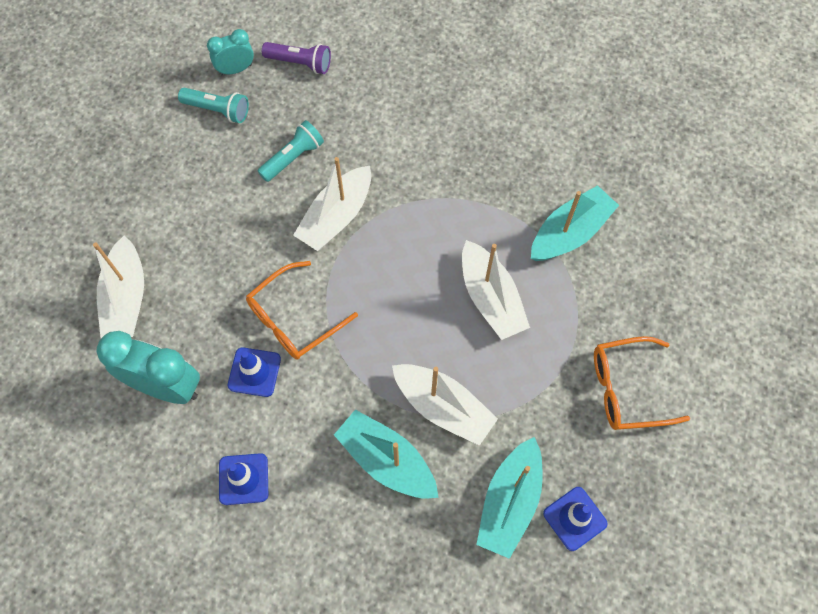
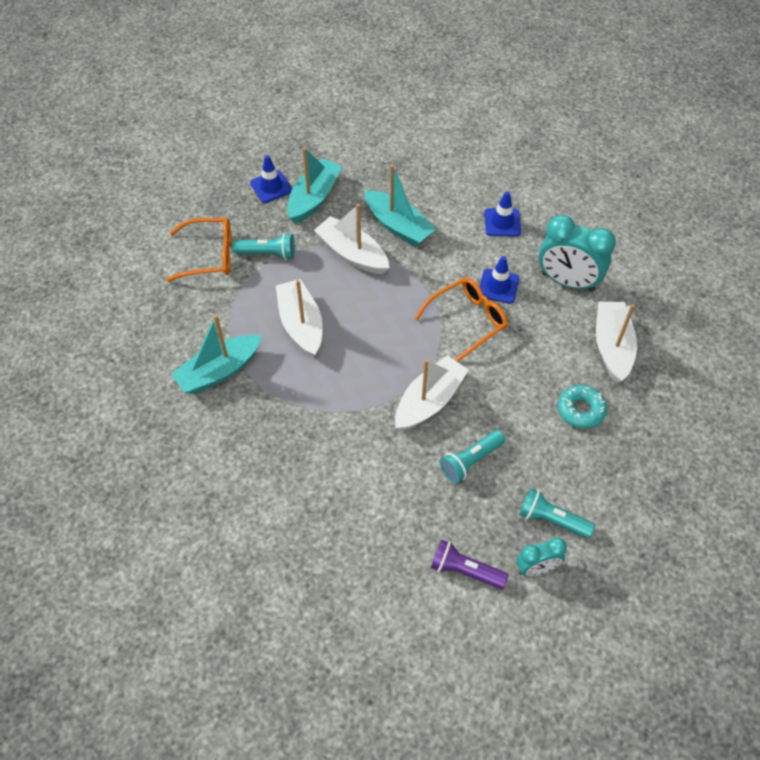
camera: 175 degrees left, 10 degrees down
(174, 219) = (580, 410): none -> turquoise donut
(552, 398) = (268, 253): none -> turquoise flashlight

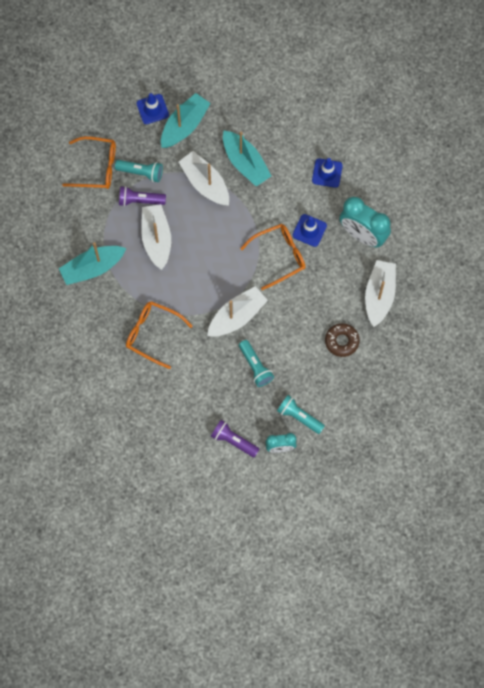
camera: 10 degrees right, 15 degrees up
(271, 284) = (140, 200): none -> purple flashlight
(317, 441) = (153, 334): none -> orange glasses
(471, 461) = (255, 366): turquoise flashlight -> turquoise flashlight turned 90 degrees counterclockwise
(580, 410) = (341, 341): turquoise donut -> brown donut

